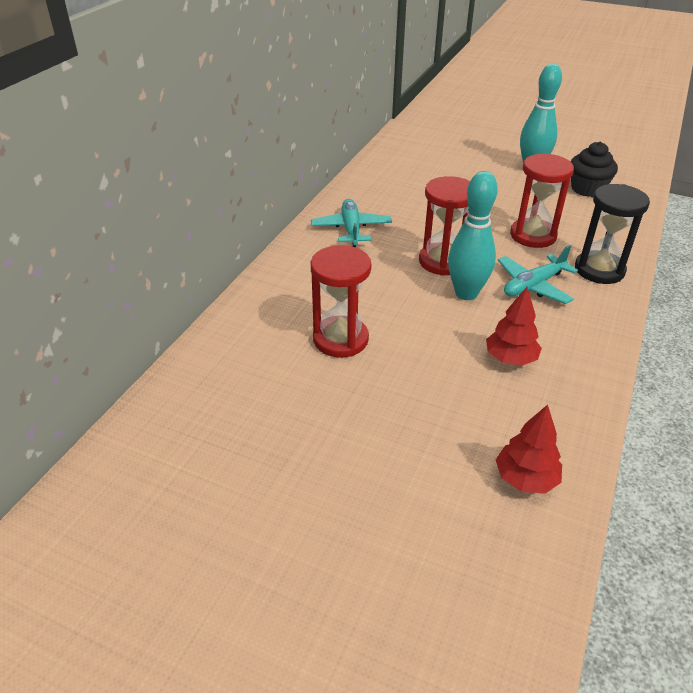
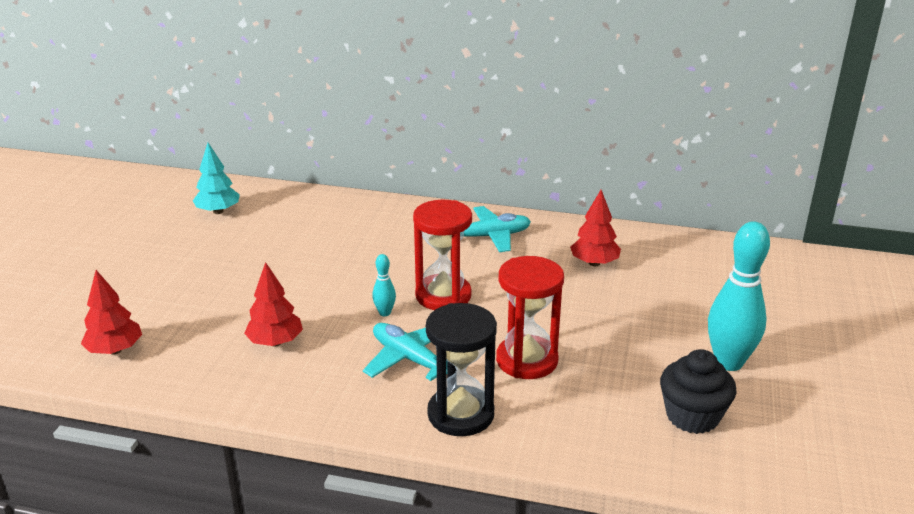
camera: 80 degrees right, 10 degrees down
(229, 403) = (218, 211): none -> turquoise tree
(340, 339) = (299, 249): red hourglass -> none
(405, 191) = (594, 263): none -> red tree
(466, 293) = (385, 313): turquoise bowling pin -> turquoise bowling pin, size x0.46

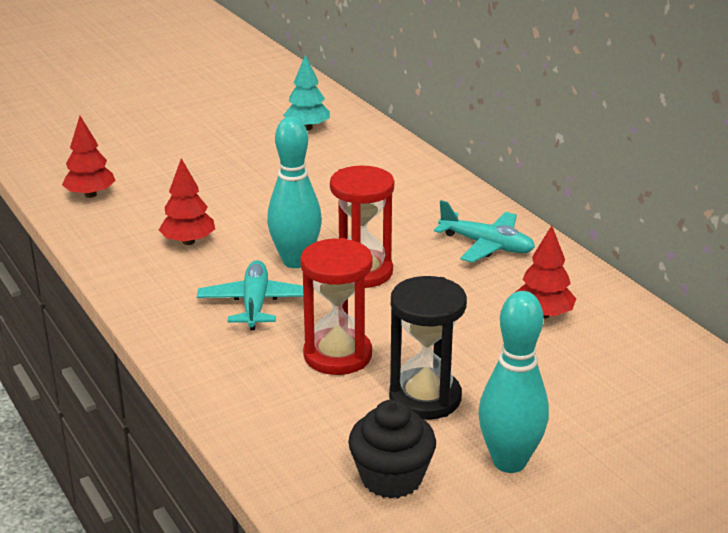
camera: 45 degrees right, 0 degrees up
(385, 313) = (295, 261): turquoise bowling pin -> turquoise bowling pin, size x2.18
(460, 414) = (221, 362): black hourglass -> black hourglass (425, 397)

